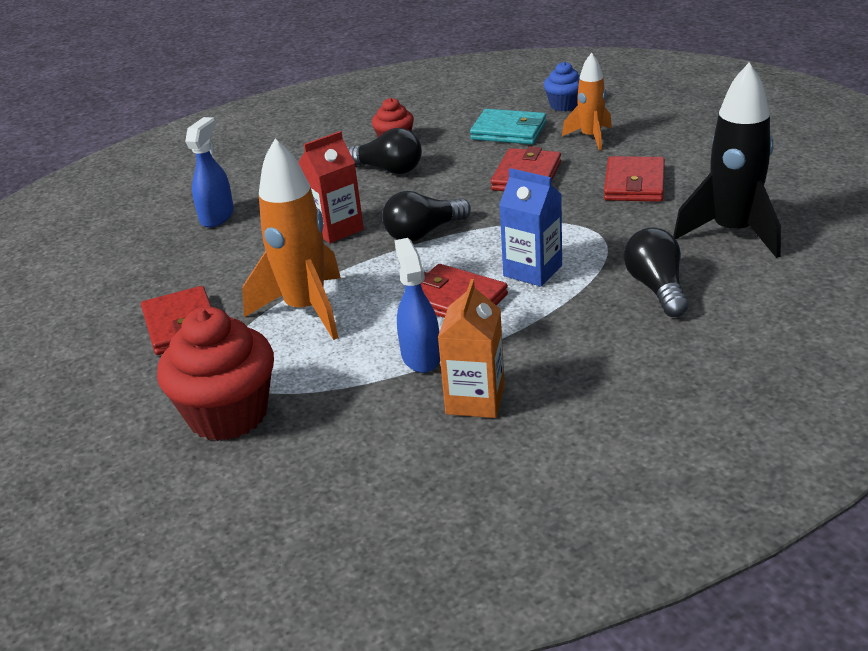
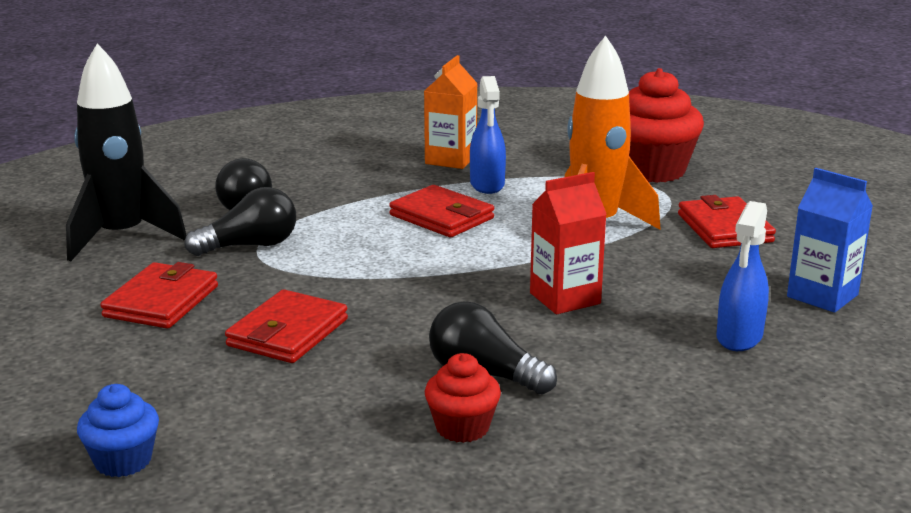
camera: 175 degrees left, 10 degrees down
(423, 233) = (455, 280): black light bulb -> black light bulb (250, 246)
(508, 131) = (260, 417): turquoise wallet -> none
(532, 271) = (353, 230): blue carton -> blue carton (822, 296)
(591, 138) = (146, 381): orange rocket -> none

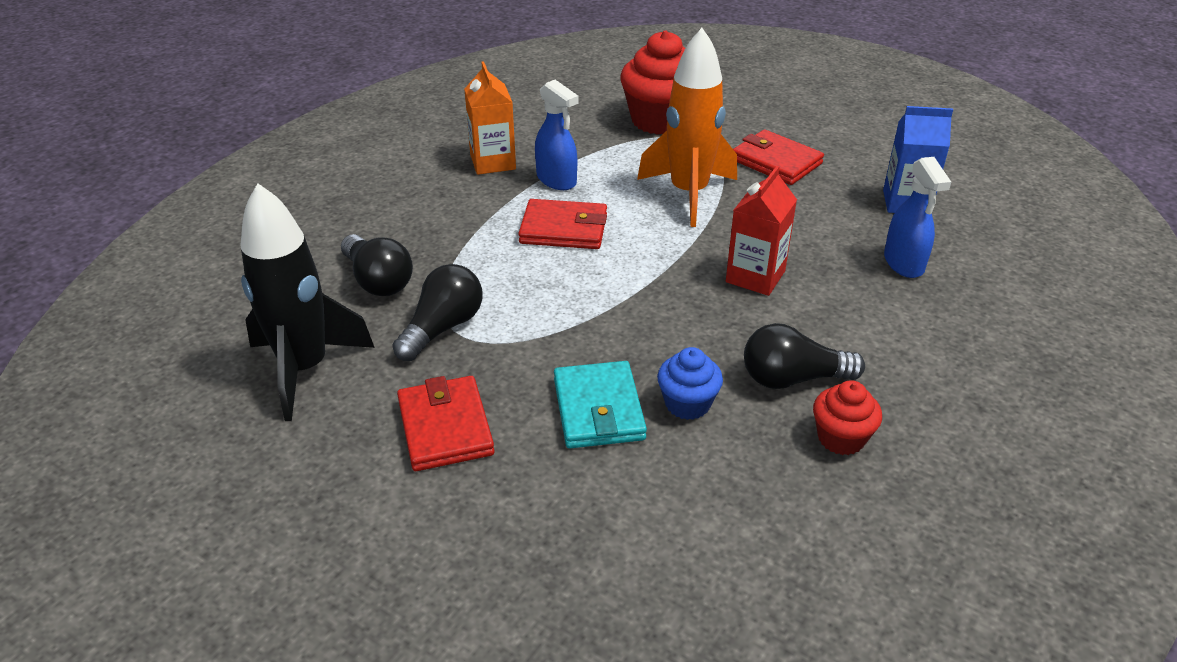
camera: 35 degrees left, 15 degrees up
(123, 461) = (644, 617): blue cupcake -> blue cupcake (687, 404)
(287, 332) = (598, 409): red wallet -> turquoise wallet

